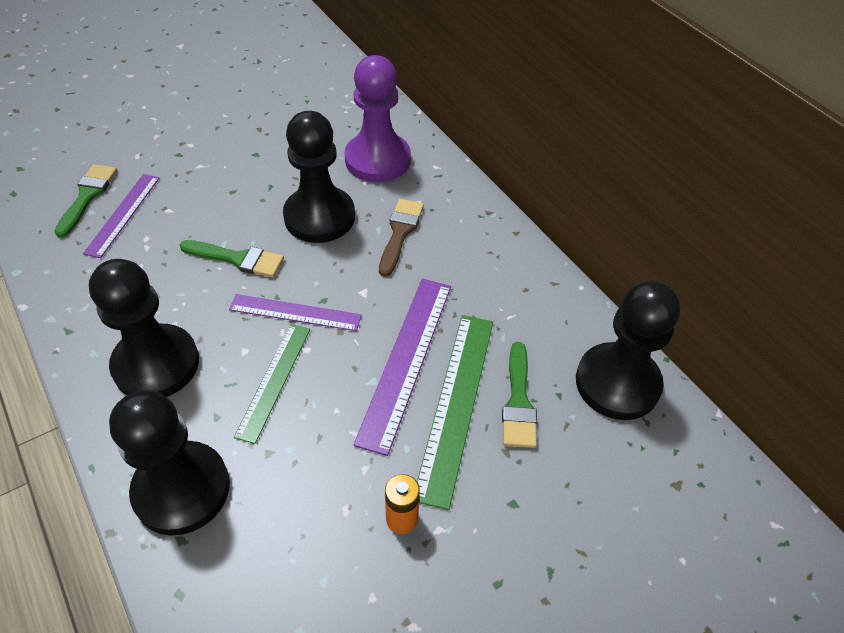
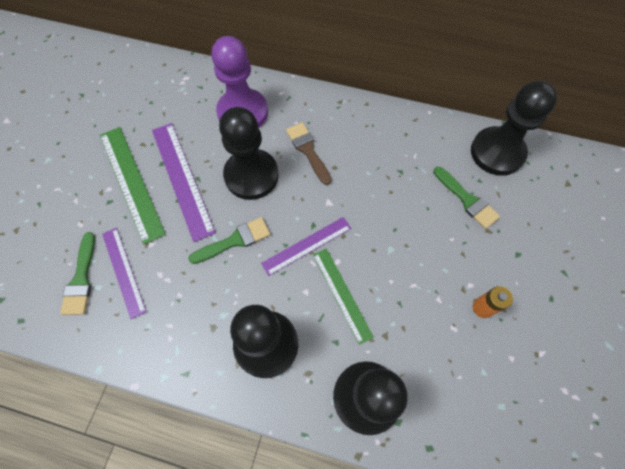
camera: 40 degrees left, 15 degrees up
(87, 196) = (81, 279): green brush -> green brush turned 150 degrees counterclockwise
(406, 360) = (393, 223): purple ruler -> purple ruler (182, 179)
(456, 404) = (442, 226): green ruler -> green ruler (131, 182)

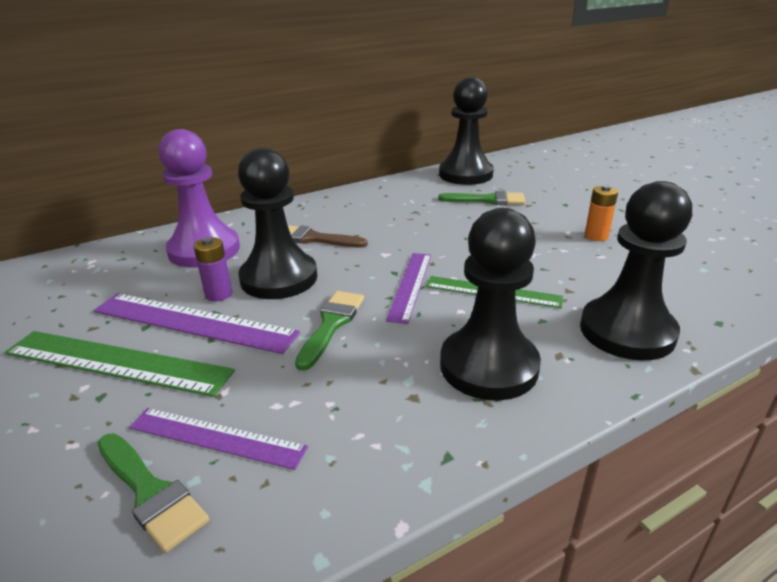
camera: 45 degrees left, 35 degrees down
(212, 164) = (219, 294): none -> purple battery

